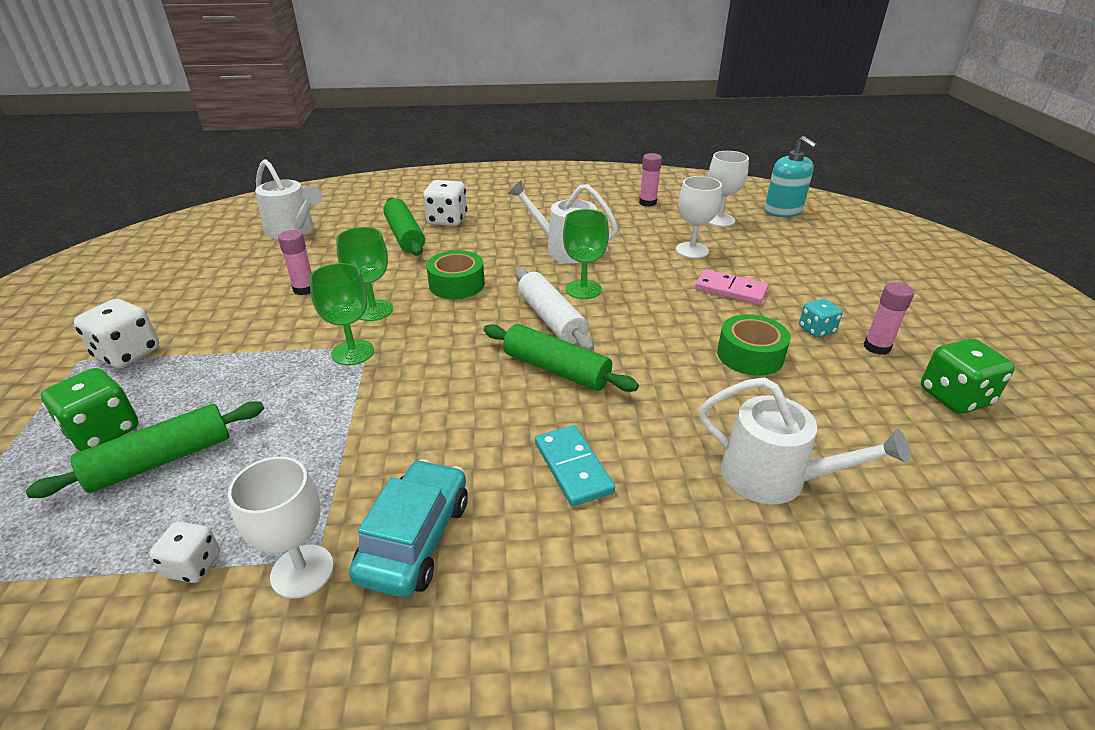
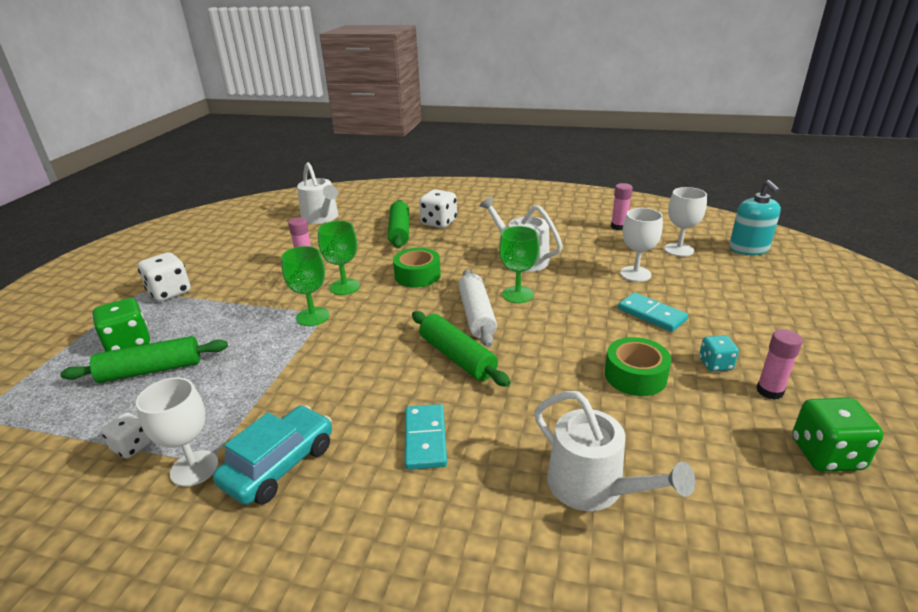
camera: 20 degrees right, 5 degrees down
(730, 290) = (651, 314): pink domino -> turquoise domino

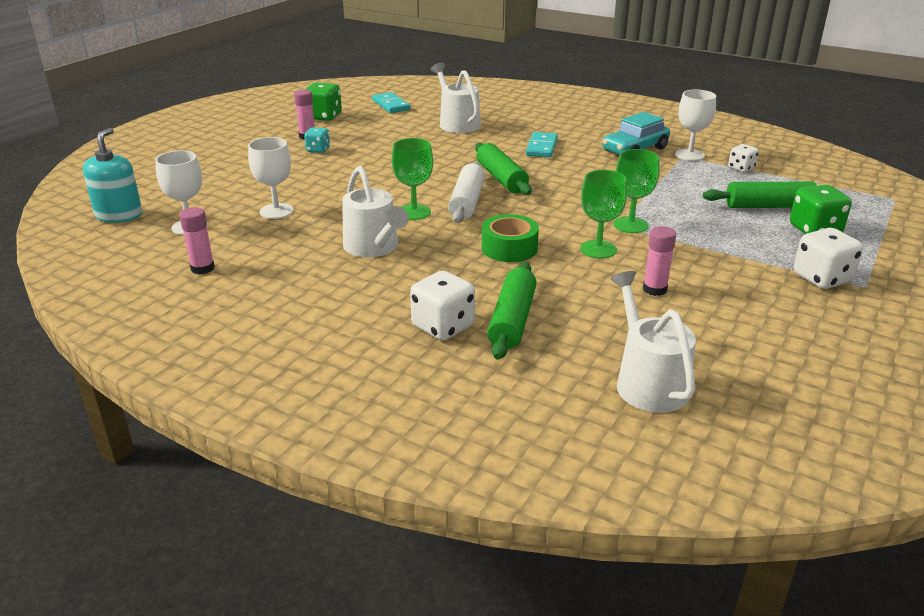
camera: 165 degrees left, 0 degrees up
(635, 376) = (380, 152): green tape -> none
(651, 314) = (315, 180): turquoise domino -> turquoise domino (391, 105)

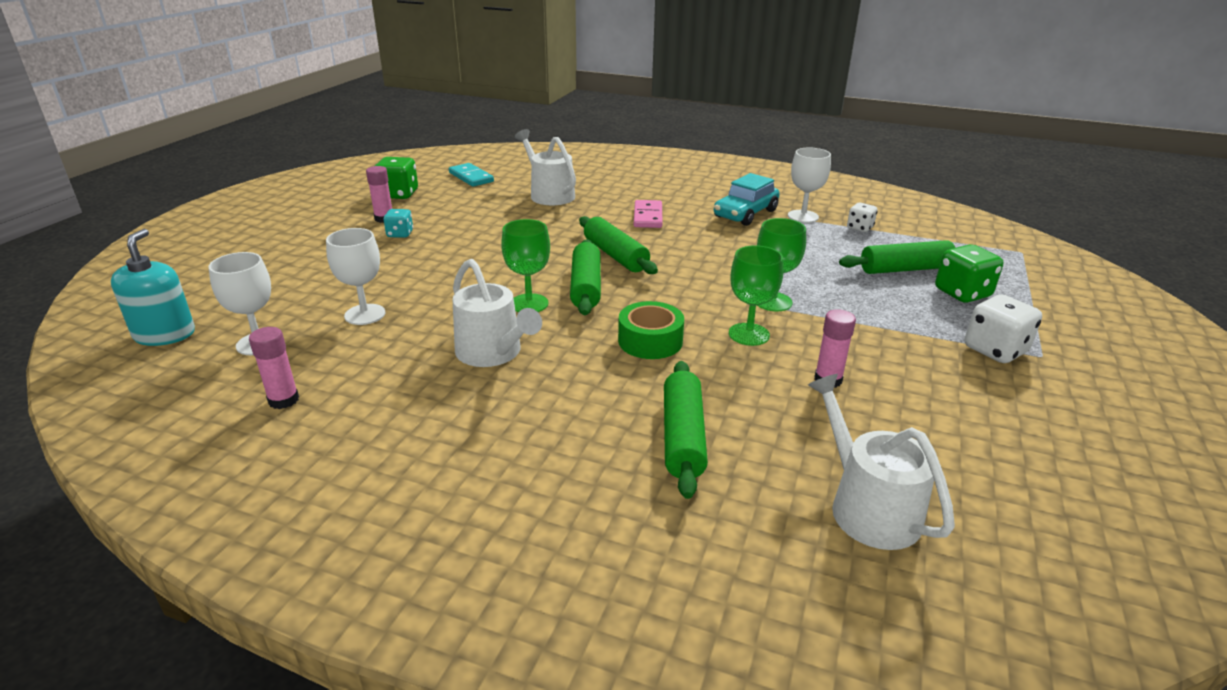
camera: 10 degrees left, 0 degrees up
(443, 327) = (603, 454): white dice -> none
(467, 202) = (585, 287): white rolling pin -> green rolling pin
(542, 147) = (648, 217): turquoise domino -> pink domino

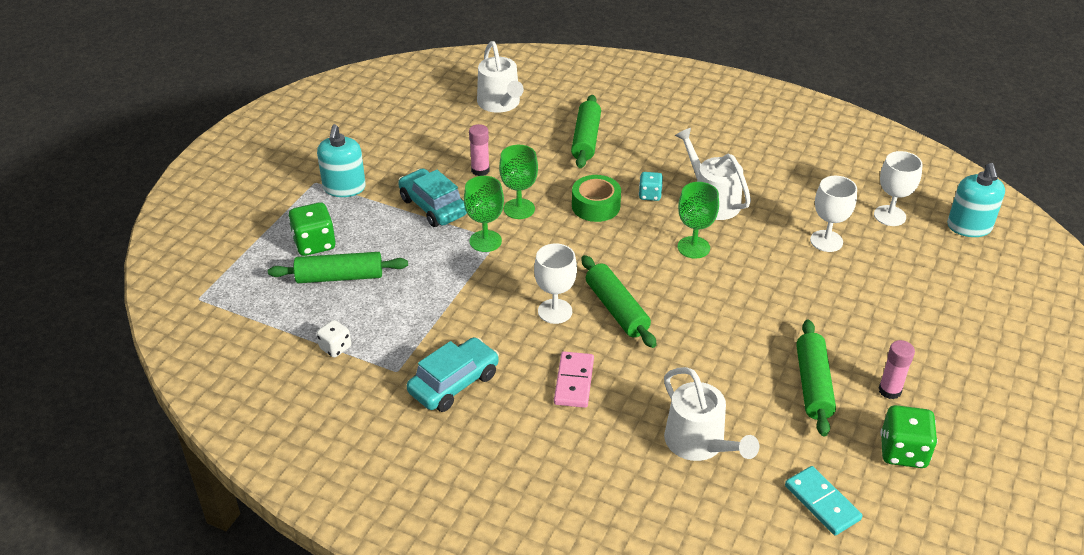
camera: 175 degrees left, 10 degrees up
(283, 400) = (837, 171): pink glue stick -> none
(400, 234) = (854, 357): turquoise dice -> turquoise dice (650, 195)
(585, 287) = (646, 265): green rolling pin -> green rolling pin (813, 385)
(803, 216) = (387, 374): white goblet -> white goblet (555, 311)
(859, 333) = (433, 206): none -> turquoise car
(995, 350) = (344, 188): white dice -> turquoise soap dispenser

